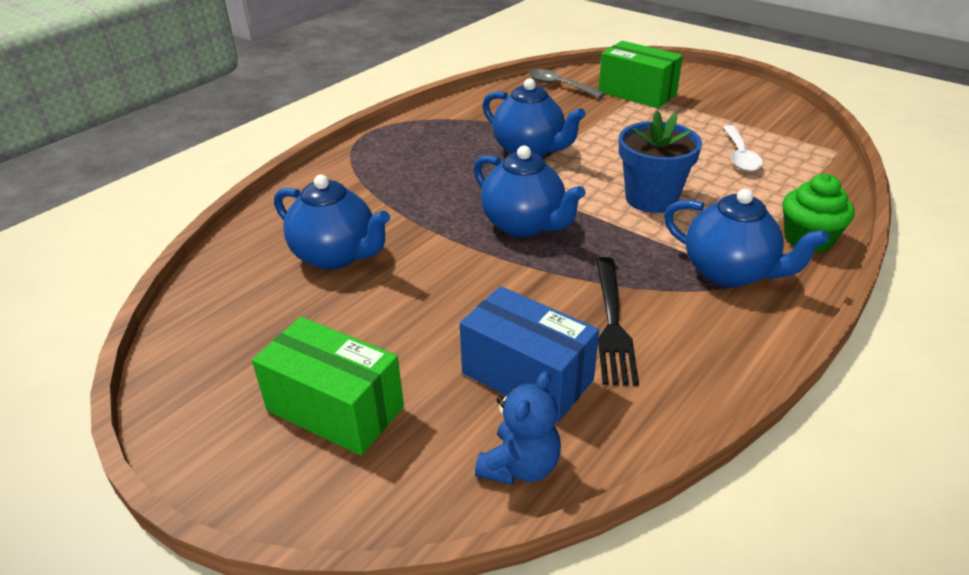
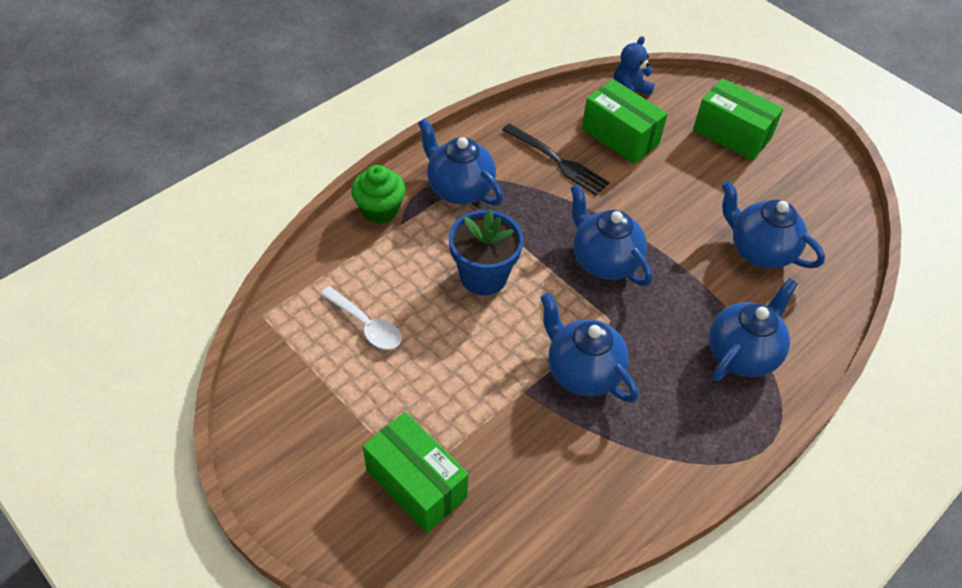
camera: 175 degrees left, 15 degrees up
(379, 175) = (742, 354): none -> blue teapot
(527, 376) = (620, 136): blue box -> green box
(559, 86) = (515, 525): grey spoon -> none
(613, 324) = (558, 161): black fork -> black fork turned 120 degrees clockwise
(740, 156) = (366, 325): white spoon -> white spoon turned 120 degrees clockwise

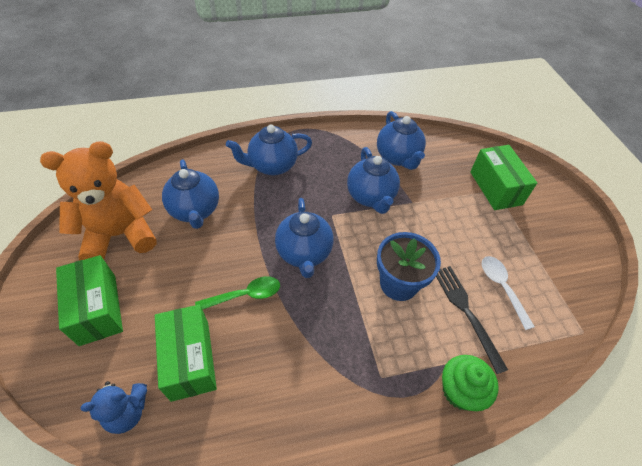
camera: 150 degrees left, 0 degrees up
(459, 189) = (376, 376): blue teapot -> blue teapot (398, 157)
(558, 161) = (268, 361): black fork -> black fork (465, 311)
(624, 197) = (245, 295): none -> green spoon
(796, 193) = (119, 235): none -> orange teddy bear

